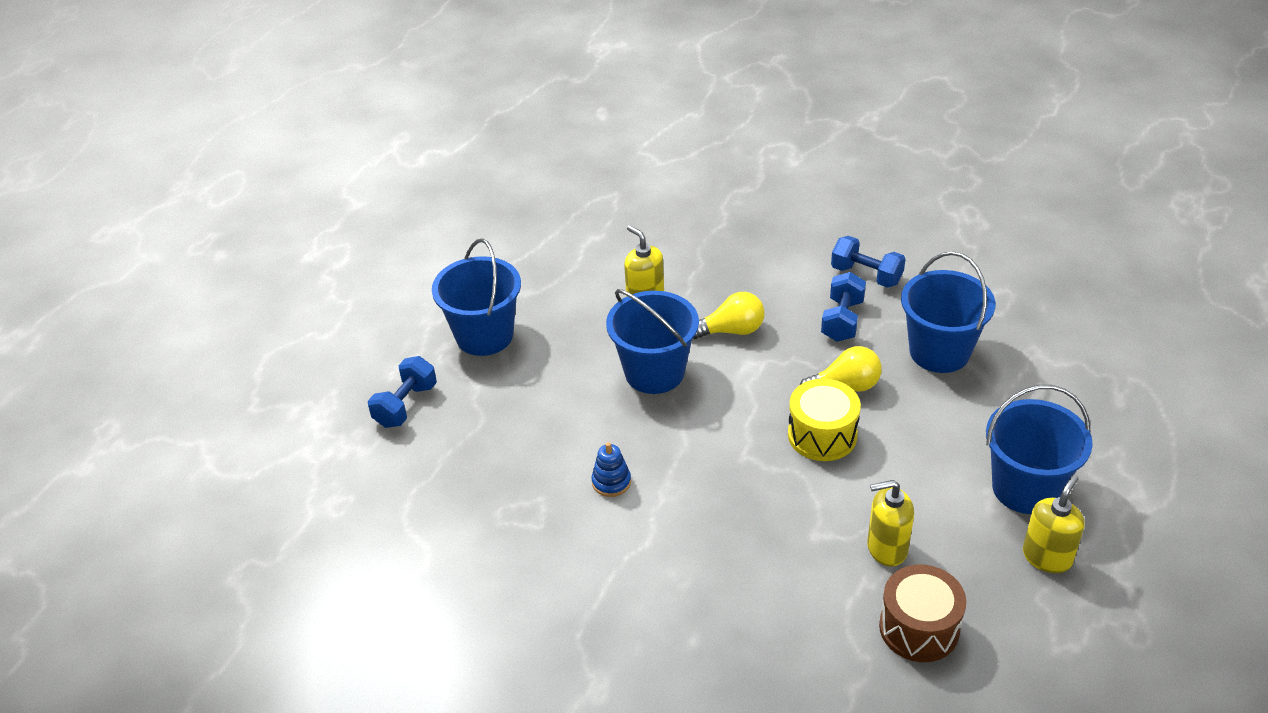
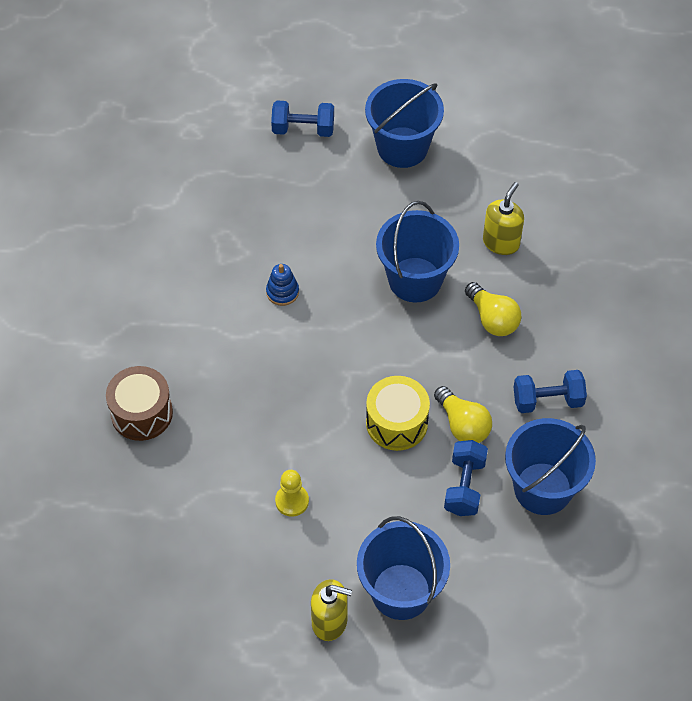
camera: 65 degrees right, 15 degrees up
(866, 275) = (621, 403): blue dumbbell -> blue dumbbell (464, 486)
(886, 548) = (292, 501): yellow soap dispenser -> yellow pawn
(919, 628) = (221, 542): brown drum -> brown drum (141, 413)

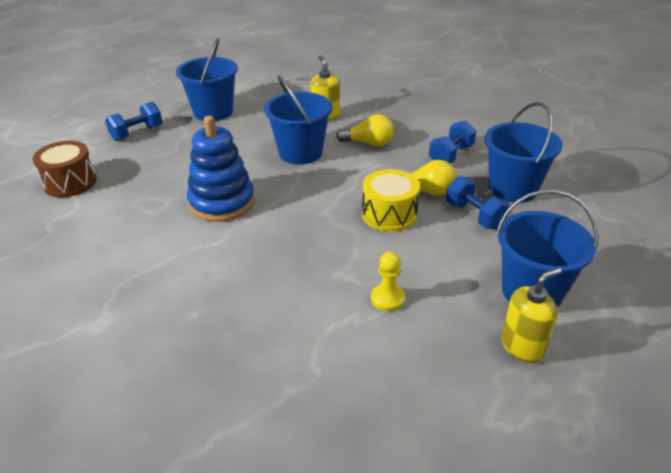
camera: 45 degrees left, 20 degrees down
(141, 413) = (196, 331): brown drum -> brown drum (70, 182)
(282, 292) = (222, 202): blue stacking toy -> blue stacking toy, size x2.21

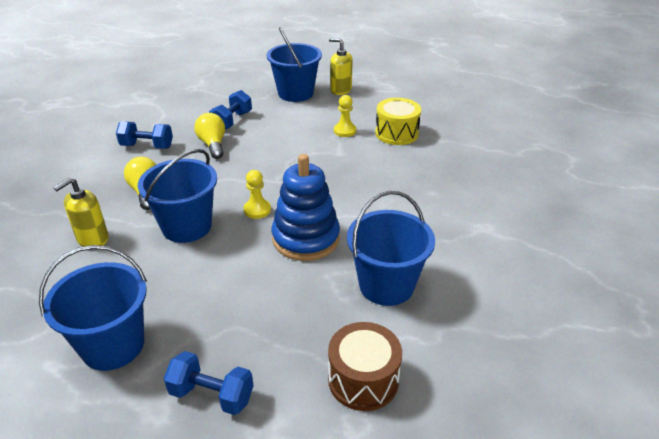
camera: 120 degrees left, 0 degrees up
(287, 189) = (257, 210): none -> yellow pawn
(389, 214) = (256, 152): yellow drum -> yellow drum (396, 133)
(512, 188) = (186, 114): blue bucket -> blue bucket (386, 285)

